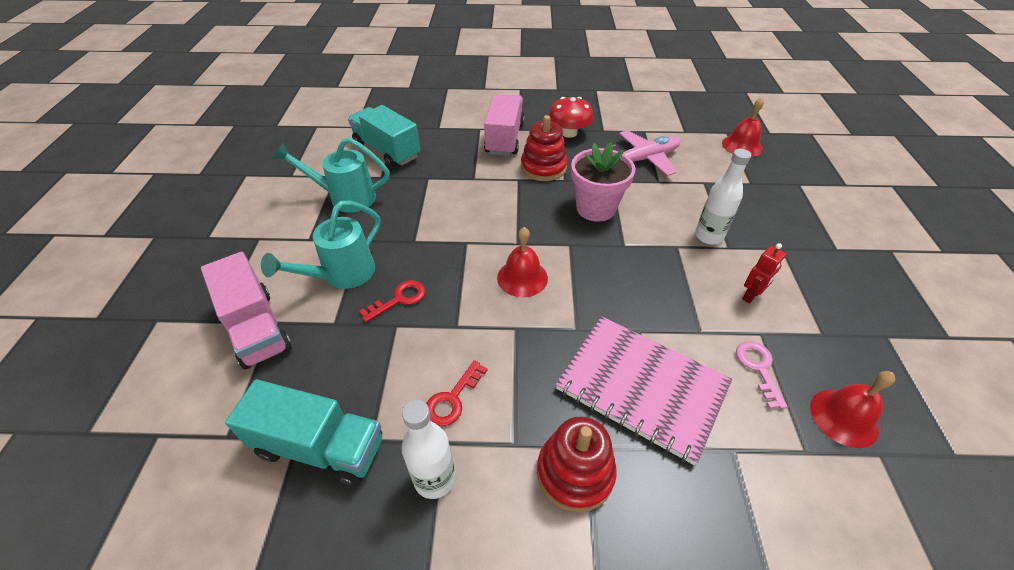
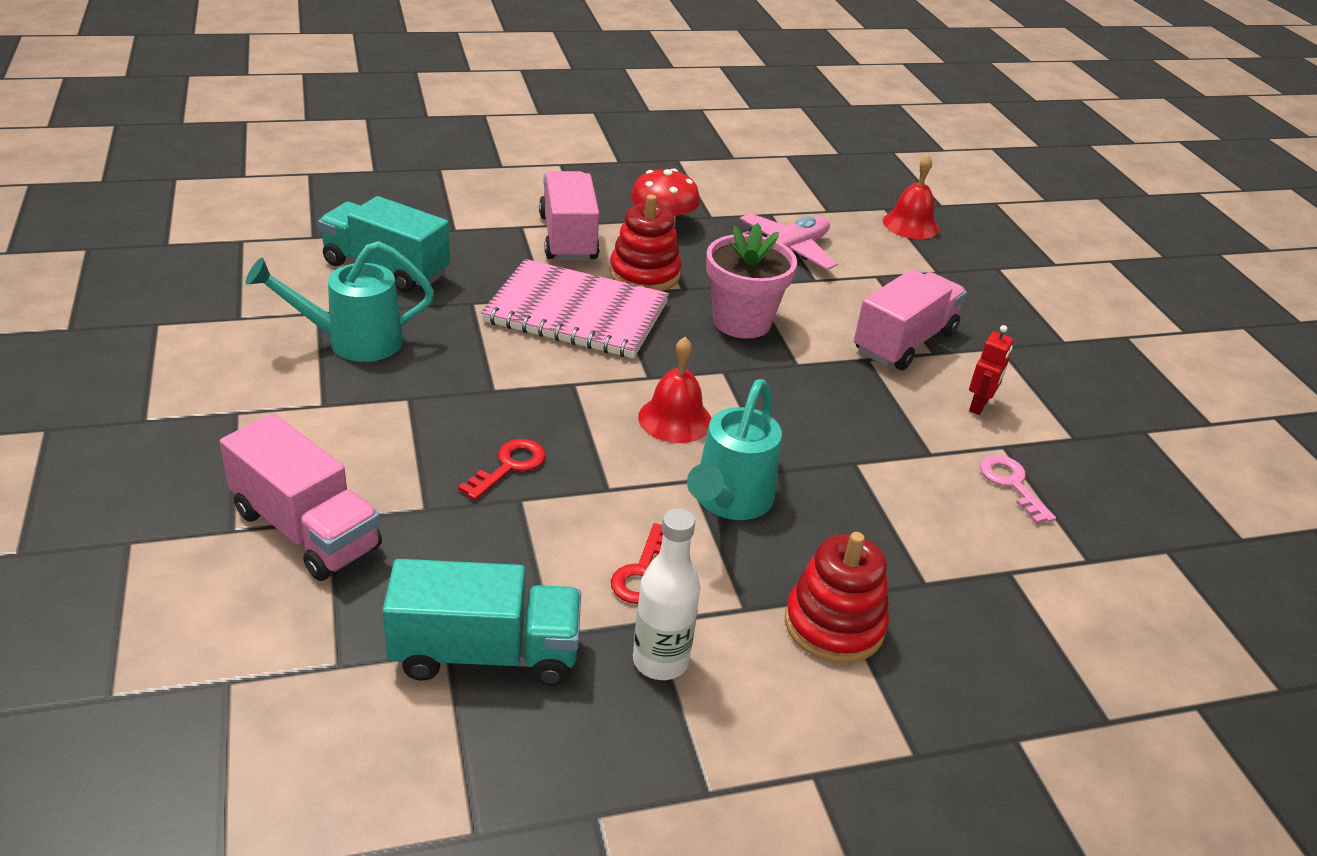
camera: 20 degrees left, 10 degrees down
(342, 275) = (404, 446): turquoise watering can -> turquoise watering can (729, 501)
(641, 387) = (880, 524): pink notebook -> pink notebook (576, 313)
(708, 236) = (904, 342): white bottle -> pink truck
(844, 417) = (1119, 520): red bell -> none

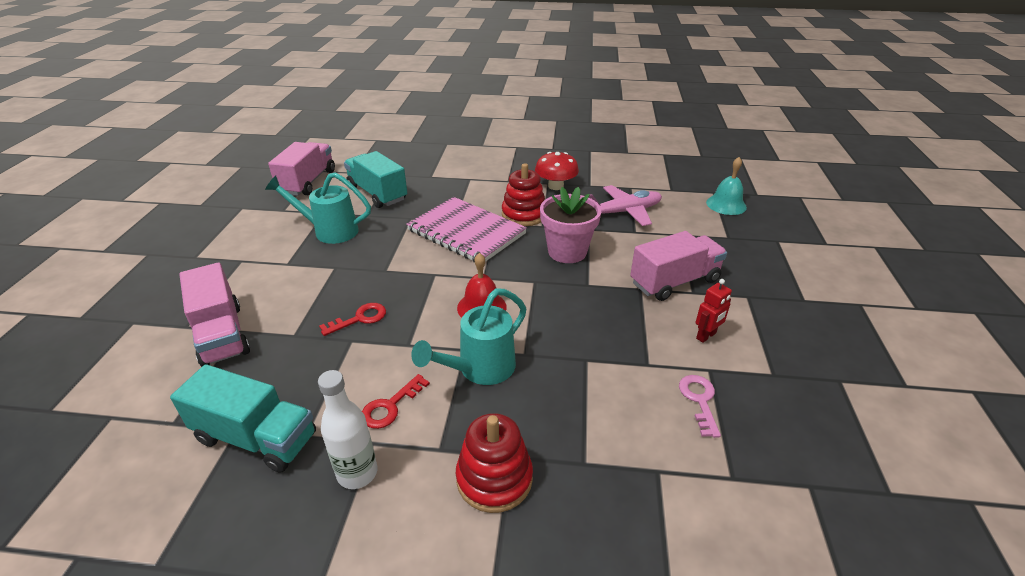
camera: 25 degrees right, 0 degrees up
(568, 238) = (492, 188): pink truck -> pink truck (308, 182)
(910, 225) = (726, 204): red bell -> turquoise bell

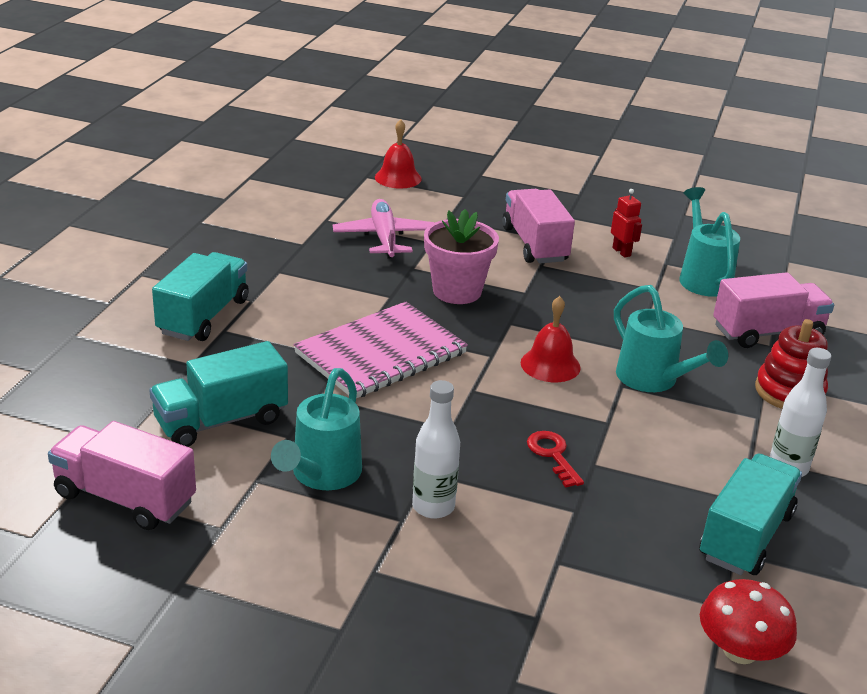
camera: 80 degrees left, 5 degrees down
(221, 335) = (563, 578): pink truck -> pink truck (767, 332)
(299, 273) = (433, 507): none -> white bottle
(390, 406) = (703, 442): red key -> none
(481, 171) = (204, 316): none -> turquoise truck
(524, 214) = (356, 304): red stacking toy -> none
(555, 186) = (291, 267): red mushroom -> red mushroom (740, 651)
(699, 400) = (702, 277): pink key -> turquoise watering can
(726, 204) = (398, 178): turquoise bell -> red bell

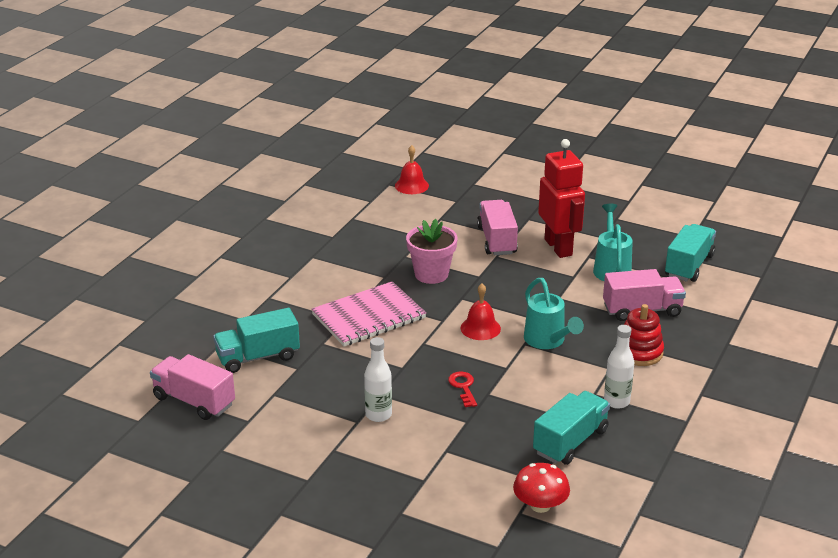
camera: 10 degrees right, 0 degrees up
(204, 316) = (257, 288): turquoise truck -> turquoise truck (689, 266)
(322, 475) = (314, 393): turquoise watering can -> none
(384, 238) = (390, 233): pink plane -> none
(621, 252) = (559, 247): red robot -> red robot, size x2.41

